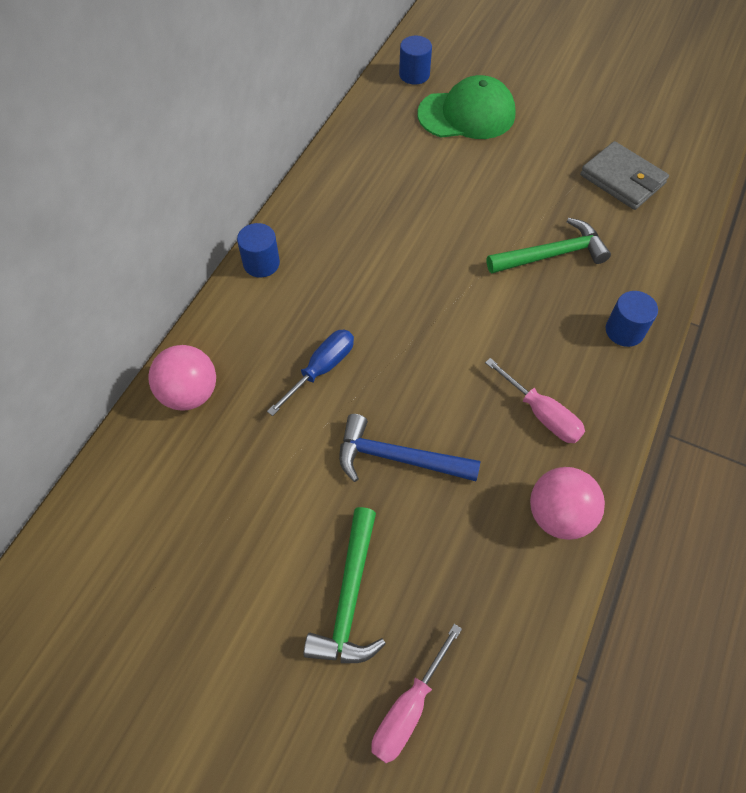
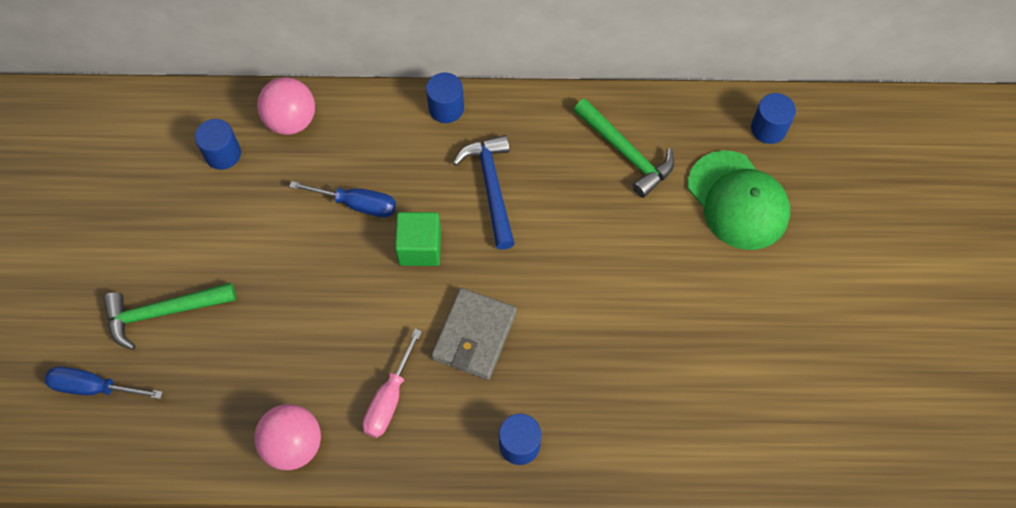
camera: 65 degrees right, 5 degrees up
(187, 471) = (223, 154): none -> blue cylinder
(396, 335) = (420, 247): none -> green cube
(398, 458) = (296, 299): blue hammer -> blue hammer (491, 188)
(409, 708) = (94, 387): pink screwdriver -> blue screwdriver
(551, 254) = (583, 347): green hammer -> green hammer (625, 152)
(622, 179) = (729, 385): grey wallet -> grey wallet (474, 335)

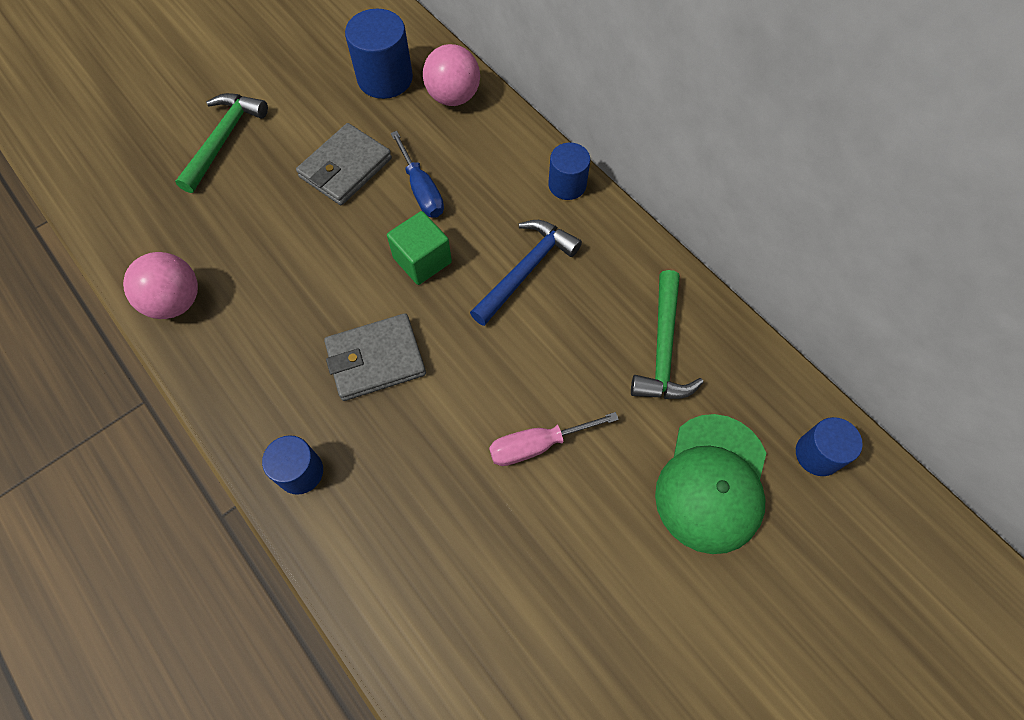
camera: 50 degrees right, 0 degrees up
(94, 387) = (131, 145): blue screwdriver -> none
(164, 312) = (223, 140): green hammer -> green hammer turned 75 degrees clockwise
(223, 154) = (385, 78): blue cylinder -> blue cylinder, size x1.58
(284, 242) = (345, 168): none -> grey wallet
(389, 398) = (267, 338): pink screwdriver -> pink screwdriver (538, 445)

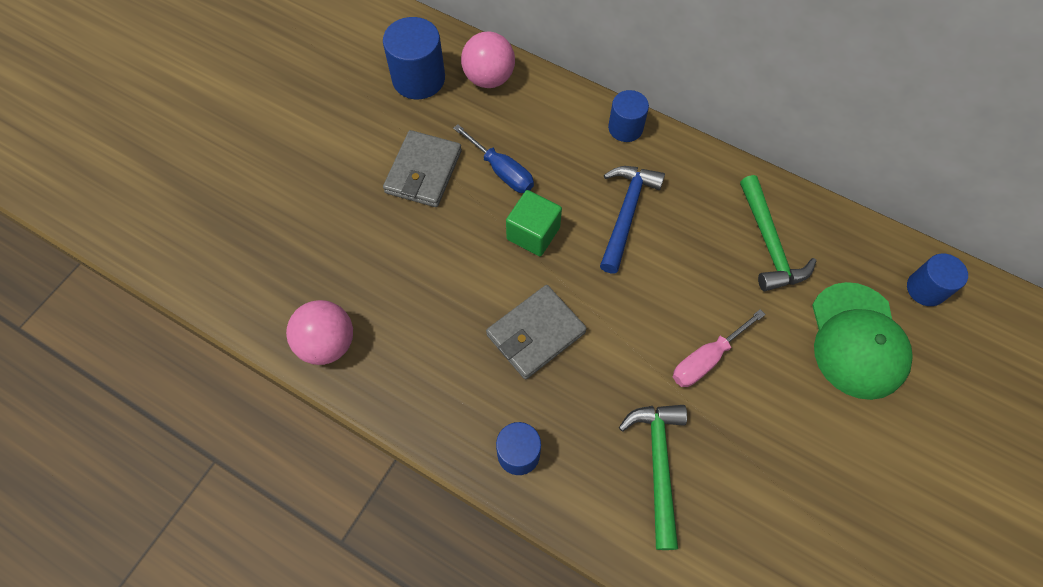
camera: 20 degrees left, 0 degrees up
(223, 140) = (295, 180): green hammer -> green hammer (658, 466)

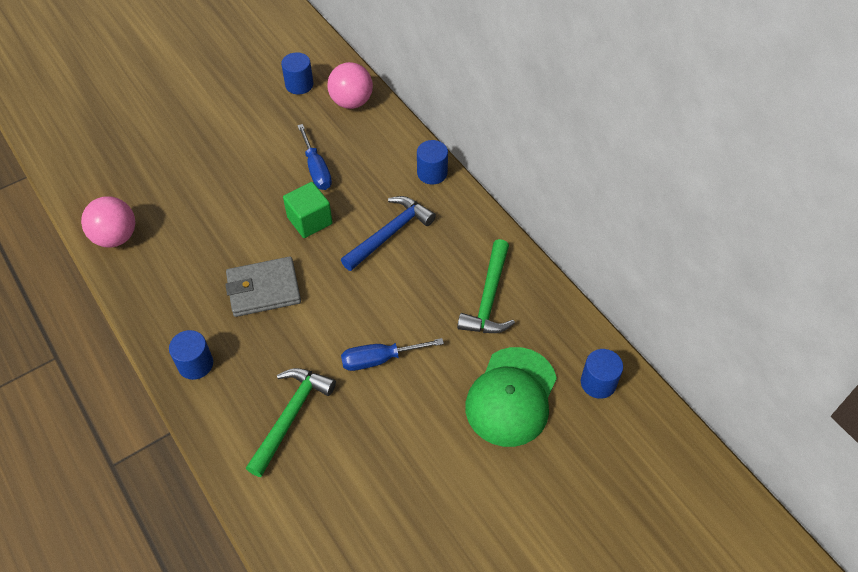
camera: 25 degrees right, 10 degrees down
(418, 79) = (299, 85): blue cylinder -> blue cylinder, size x0.63
(423, 172) = (259, 149): grey wallet -> none
(707, 358) = (380, 359): pink screwdriver -> blue screwdriver

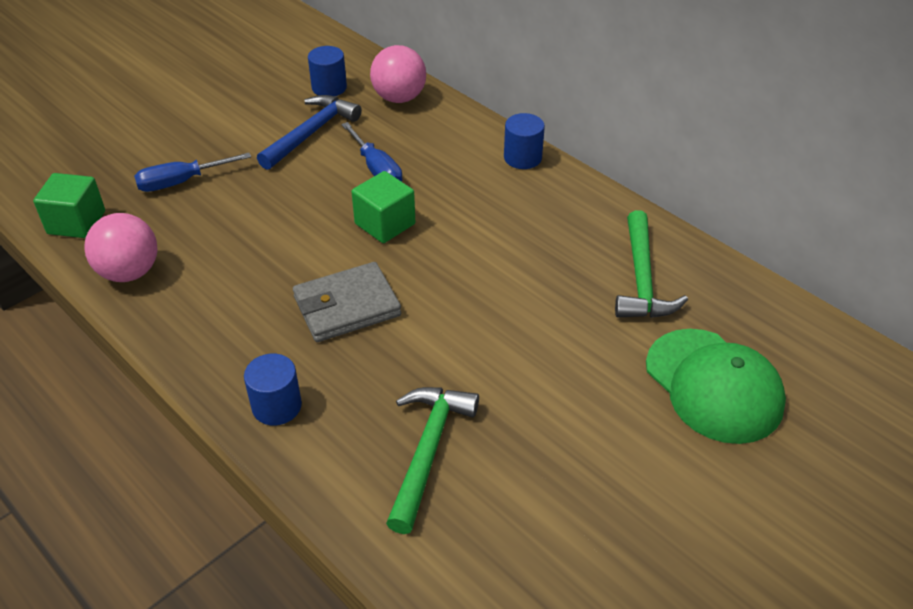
camera: 10 degrees left, 10 degrees down
(86, 188) = (76, 222): none -> green cube
(380, 359) = (527, 366): blue screwdriver -> blue screwdriver (182, 182)
(389, 234) = (491, 226): blue hammer -> blue hammer (311, 133)
(511, 396) = (713, 385): green cap -> green cap turned 45 degrees counterclockwise
(598, 383) = (816, 354): blue cylinder -> none

